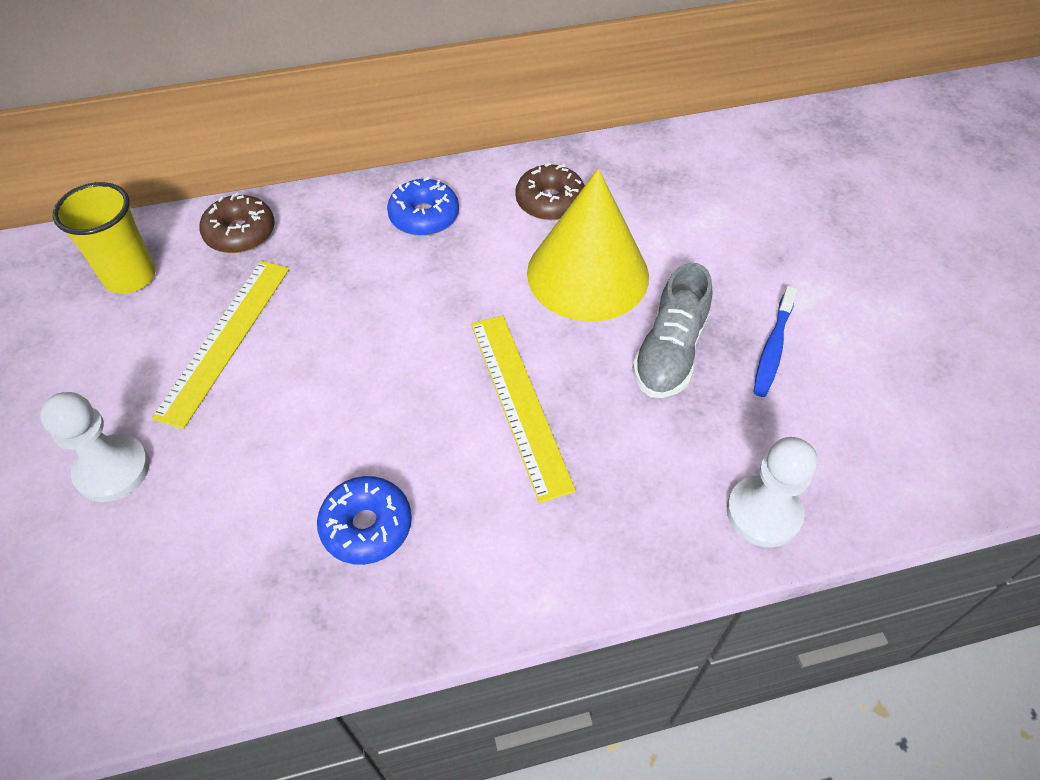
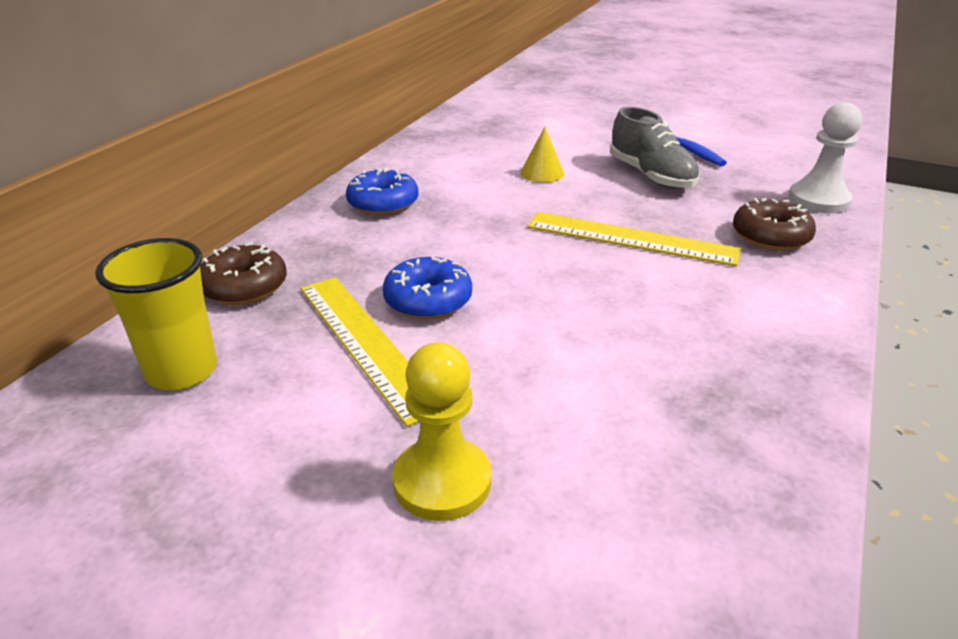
camera: 50 degrees left, 20 degrees down
(112, 470) = (442, 481): white pawn -> yellow pawn
(367, 526) = (685, 348): blue donut -> blue donut (428, 300)
(550, 201) = (452, 159): brown donut -> brown donut (770, 236)
(588, 274) = (542, 173): yellow cone -> yellow cone, size x0.41

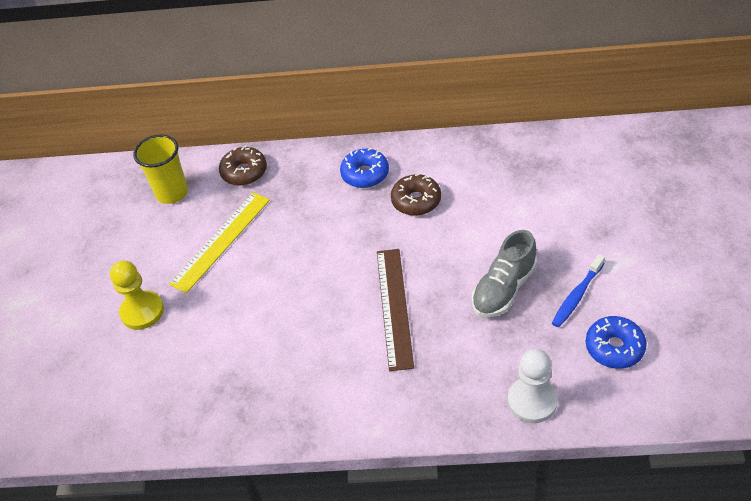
camera: 70 degrees right, 15 degrees up
(428, 300) = (270, 245): blue donut -> blue donut (614, 347)
(542, 173) = (464, 227): yellow cone -> none
(631, 239) = (394, 307): yellow ruler -> brown ruler
(770, 236) = (445, 381): brown donut -> brown donut (416, 201)

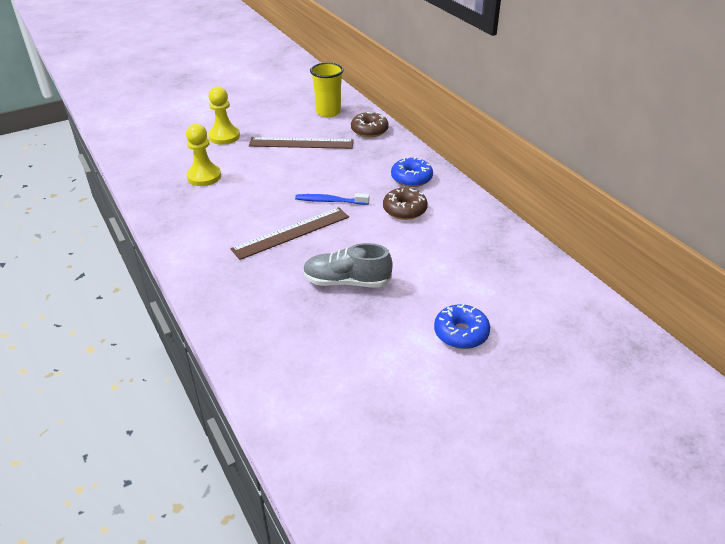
camera: 55 degrees right, 10 degrees down
(221, 241) = (301, 143): yellow ruler -> brown ruler
(221, 357) = (204, 176): none -> yellow pawn
(532, 401) = (240, 331): white pawn -> none
(577, 296) = (367, 326): blue toothbrush -> blue toothbrush (330, 201)
(614, 347) = (324, 366): blue donut -> blue donut (461, 333)

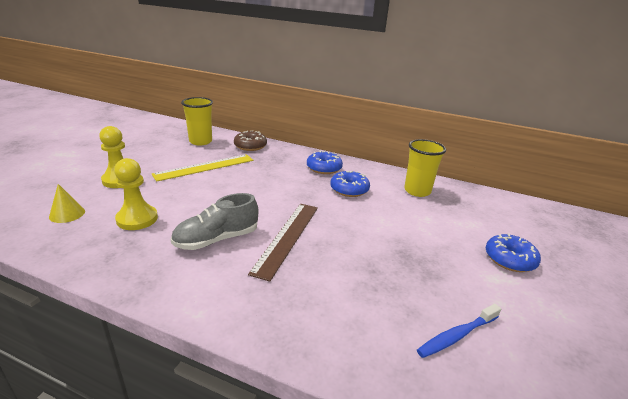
camera: 40 degrees left, 10 degrees down
(165, 156) = (67, 214): none -> yellow cone
(301, 143) = (205, 167): brown ruler -> yellow ruler
(330, 201) = (286, 201): blue toothbrush -> blue toothbrush (456, 336)
(346, 282) = (385, 258): grey shoe -> grey shoe (216, 239)
(404, 210) = (349, 189): brown donut -> blue donut
(476, 236) = (417, 191): none -> yellow cup

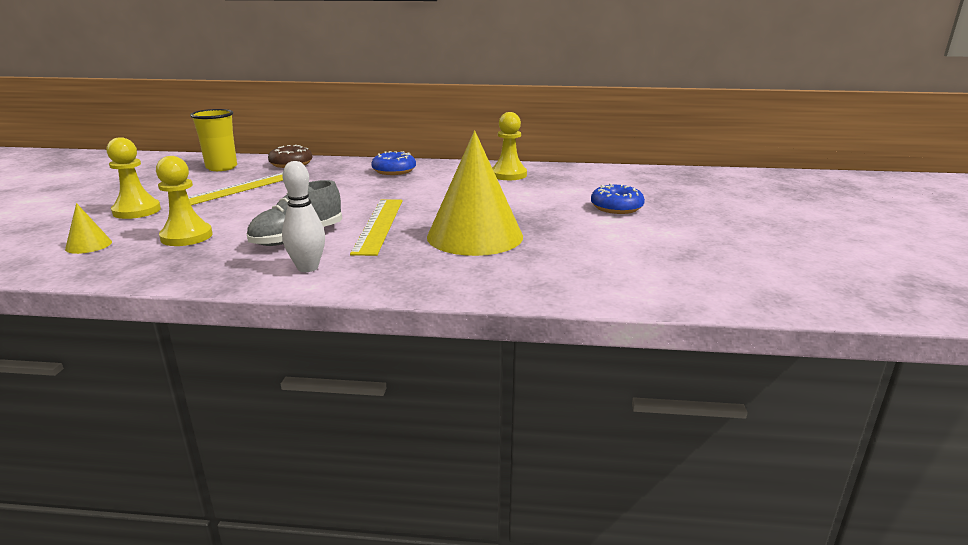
camera: 15 degrees left, 5 degrees down
(206, 285) = (308, 268): none -> white bowling pin
(287, 237) = (378, 225): brown ruler -> yellow ruler
(349, 189) = (432, 183): blue donut -> none
(364, 273) = (475, 236): none -> yellow cone
(417, 191) = (508, 175): yellow cup -> yellow pawn
(456, 336) = (578, 259): blue toothbrush -> none

